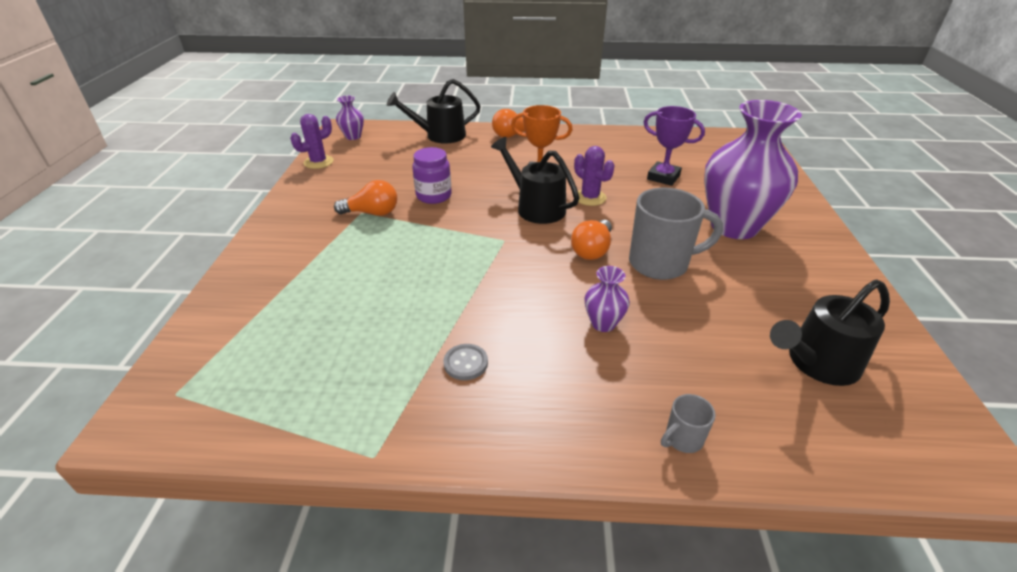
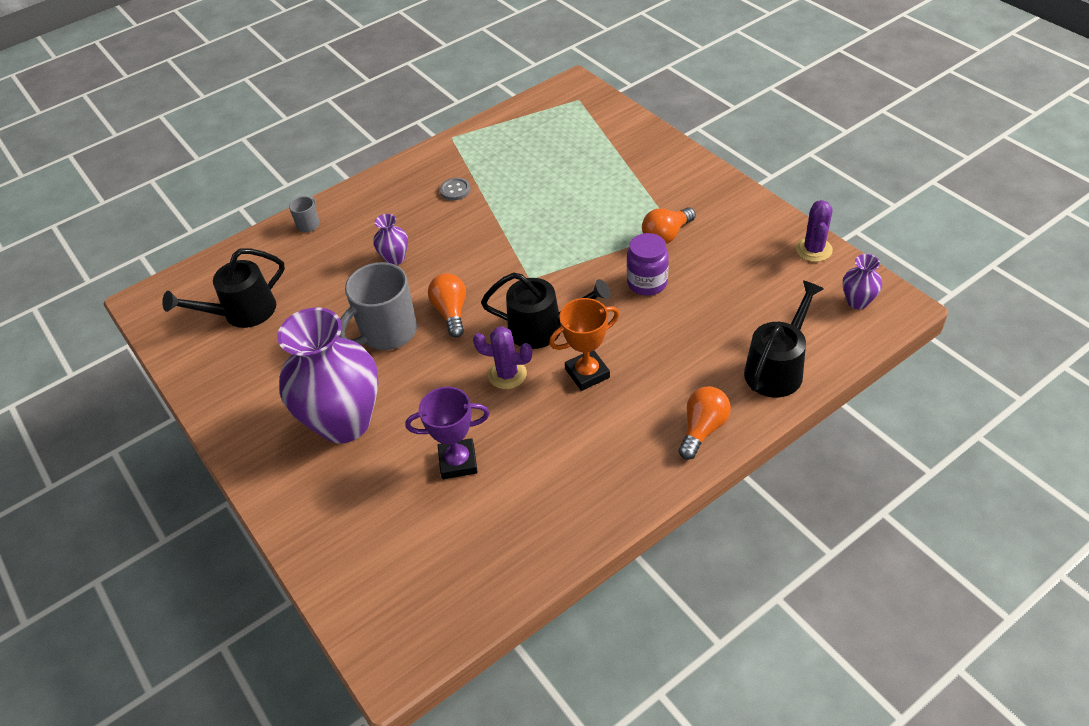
camera: 145 degrees right, 10 degrees up
(816, 363) = (242, 313): black watering can -> black watering can turned 150 degrees counterclockwise

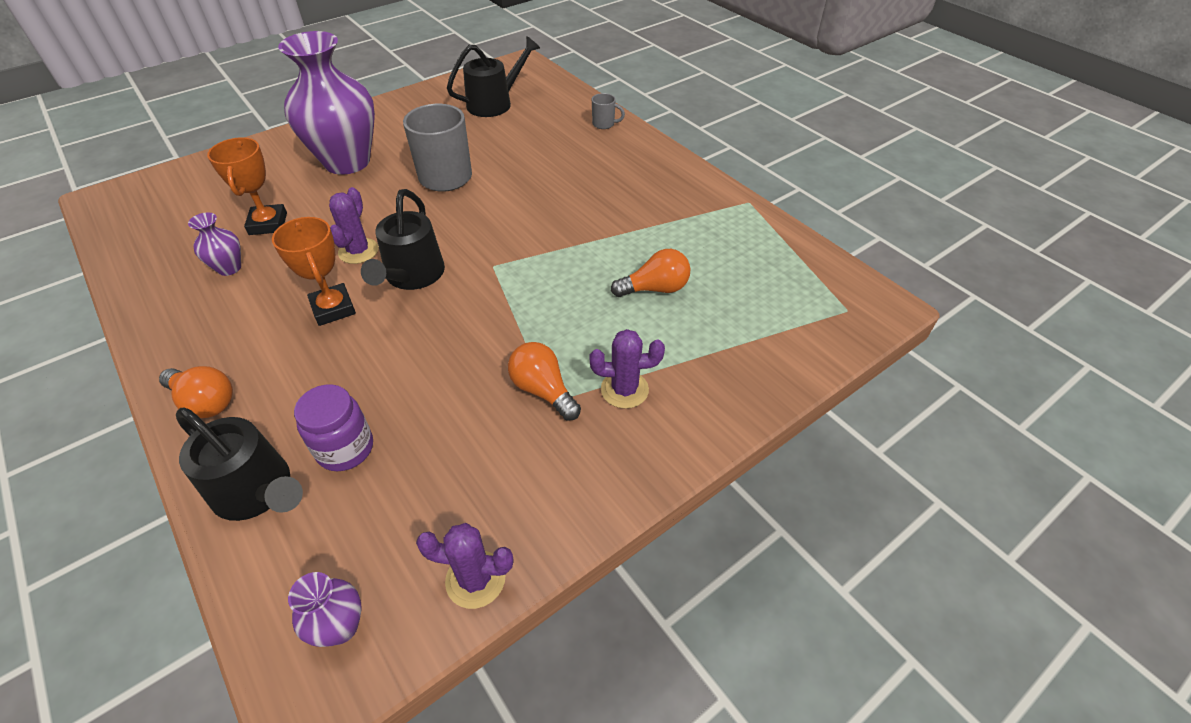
camera: 85 degrees right, 0 degrees up
(242, 313) = (495, 103): black watering can -> black watering can turned 90 degrees clockwise
(395, 258) = (545, 175): purple vase -> purple vase (229, 268)
(451, 312) = (458, 213): orange light bulb -> orange light bulb (655, 289)
(455, 190) = (650, 208): grey button -> none
(458, 462) = (268, 224): purple trophy -> orange trophy
(647, 283) = (457, 365): purple jar -> purple jar (345, 449)
(661, 197) = (624, 390): none -> purple cactus

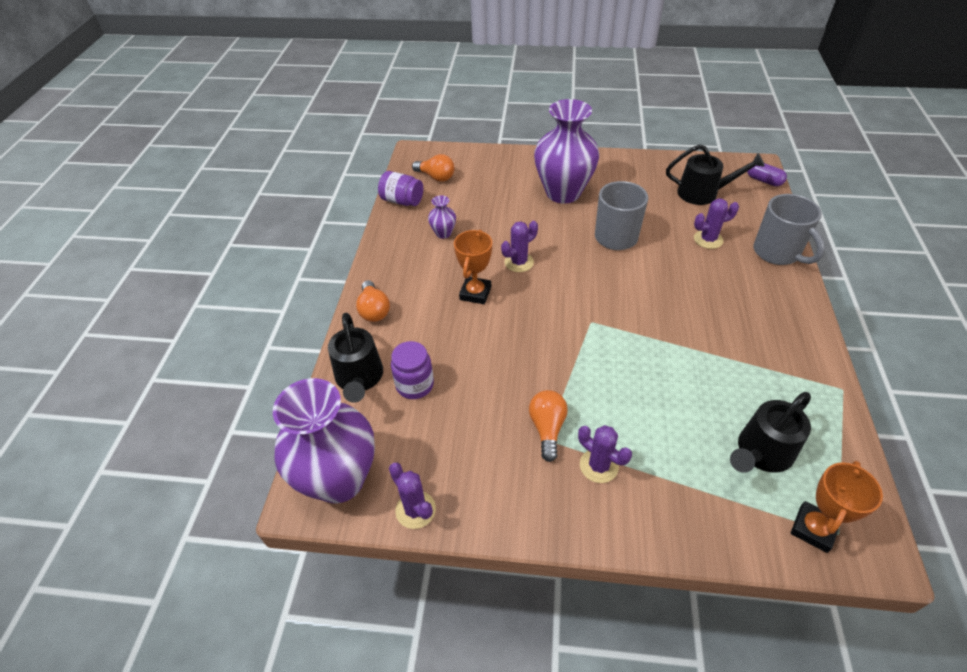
camera: 45 degrees right, 0 degrees up
(132, 260) = (402, 201): none -> purple jar
(268, 224) = (484, 214): orange trophy -> orange trophy (813, 529)
(340, 626) = (339, 480): purple vase -> purple vase, size x2.36
(412, 276) = (535, 299): black watering can -> black watering can (761, 453)
(536, 140) = (708, 239): none -> purple cactus
(539, 72) = (764, 180): none -> purple capsule
(604, 124) = (777, 253): grey mug -> grey mug, size x2.18
(655, 289) = (689, 410): orange light bulb -> orange light bulb (436, 177)

